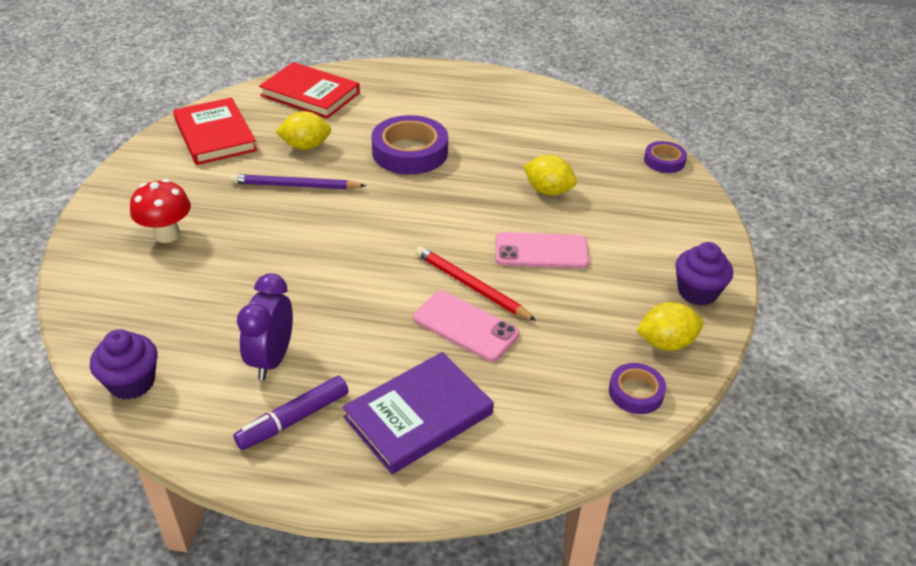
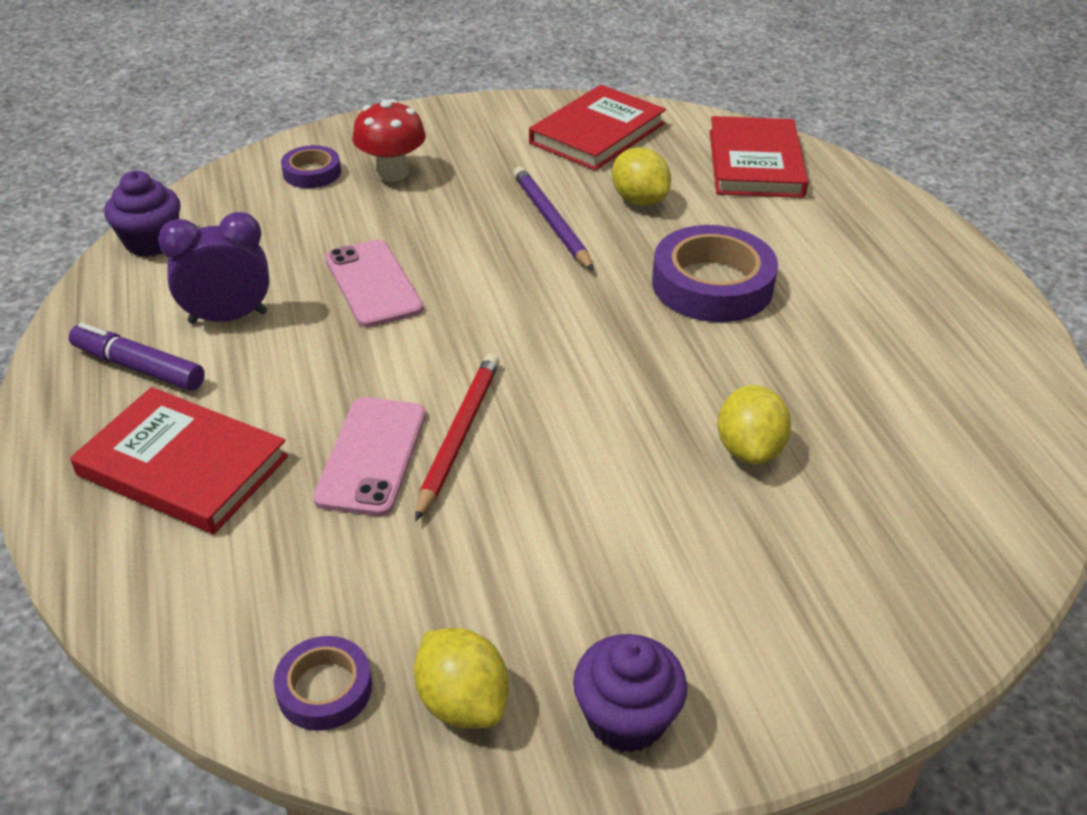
camera: 65 degrees right, 0 degrees up
(418, 416) = (183, 466): purple book -> red book
(541, 251) = (589, 485): pink phone -> pink phone (373, 284)
(664, 161) = (985, 577): purple tape -> purple tape (312, 173)

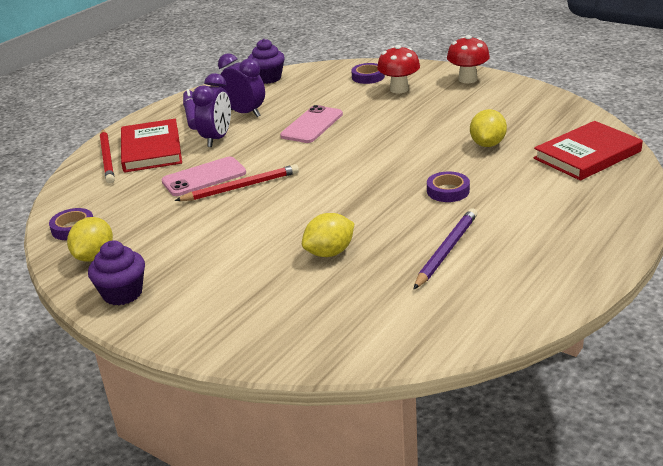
camera: 55 degrees right, 10 degrees down
(126, 531) = (107, 158): none -> red pencil
(266, 383) = (217, 139): none -> purple clock
(454, 121) = (467, 79): none -> red mushroom
(551, 221) = (428, 135): purple pencil -> purple pencil (446, 251)
(597, 133) = (528, 109): red book -> none
(712, 284) = (448, 191): purple tape -> purple tape, size x0.54

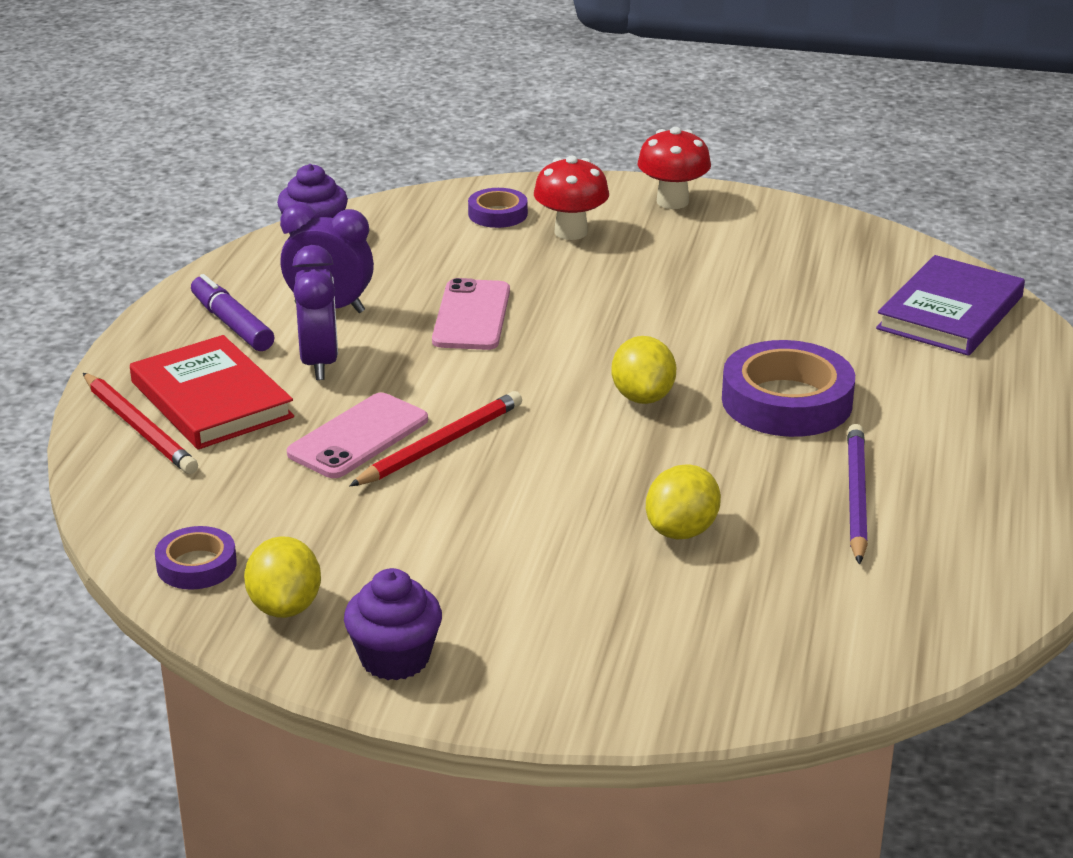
camera: 25 degrees left, 0 degrees up
(448, 191) = (786, 401): purple tape -> purple tape, size x1.86
(487, 144) = (789, 314): yellow lemon -> yellow lemon (643, 397)
(587, 155) = (950, 313): red book -> purple book

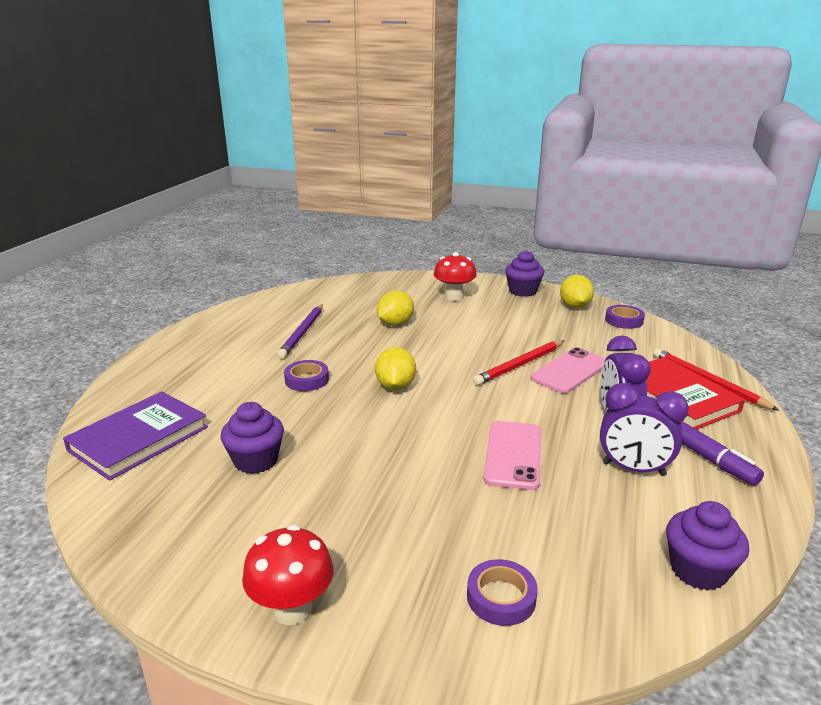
camera: 175 degrees left, 5 degrees down
(571, 232) = (420, 558): red mushroom -> red mushroom (454, 297)
(783, 297) = (256, 460): none -> purple cupcake
(786, 401) = (307, 380): purple tape -> purple tape, size x0.54

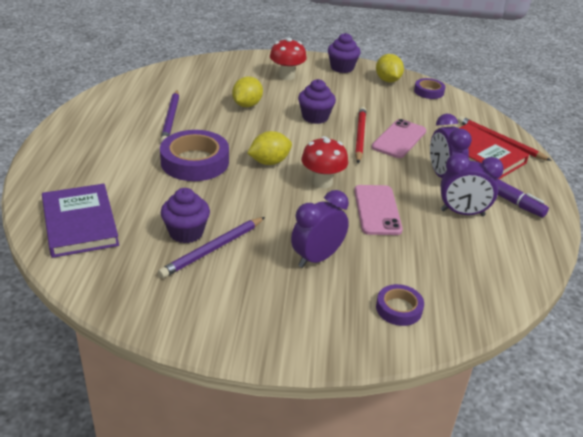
camera: 15 degrees left, 10 degrees up
(139, 438) = (80, 223): purple book -> purple book turned 45 degrees counterclockwise
(278, 484) = (213, 249): none -> purple pencil
(292, 609) = (264, 333): red mushroom -> red mushroom (322, 182)
(307, 380) = (195, 162): purple tape -> purple tape, size x1.86
(395, 386) = (269, 162): yellow lemon -> yellow lemon turned 75 degrees clockwise
(409, 510) = (317, 258): none -> purple clock
(520, 365) = (360, 136): red pencil -> red pencil turned 150 degrees clockwise
(698, 570) = (516, 277): purple cupcake -> purple cupcake (315, 117)

